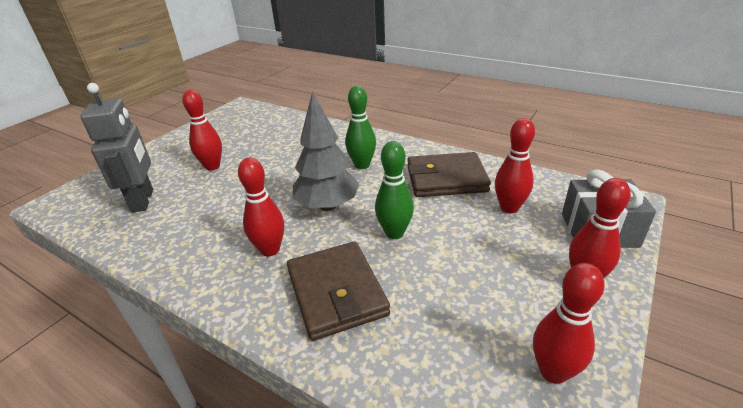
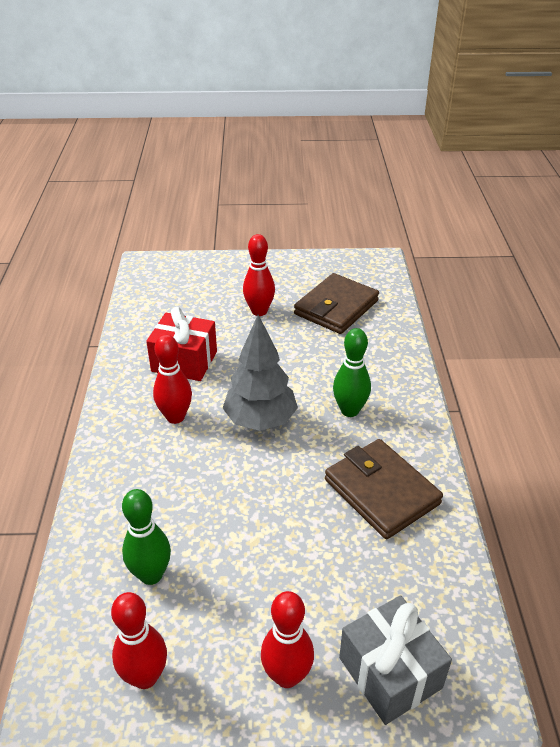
camera: 55 degrees right, 5 degrees up
(143, 200) = (182, 305): grey robot -> none
(211, 222) = (184, 361): none -> red gift
(336, 293) = (152, 486): brown wallet -> brown wallet (336, 307)
(394, 233) = (255, 489): green bowling pin -> green bowling pin (151, 575)
(509, 208) = (369, 570): red bowling pin -> none

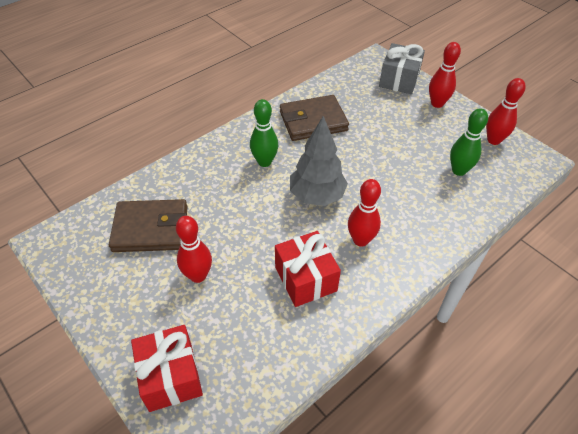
camera: 130 degrees left, 10 degrees up
(196, 271) = (171, 376): none -> red gift
(381, 491) = (313, 121): brown wallet -> brown wallet turned 60 degrees clockwise

